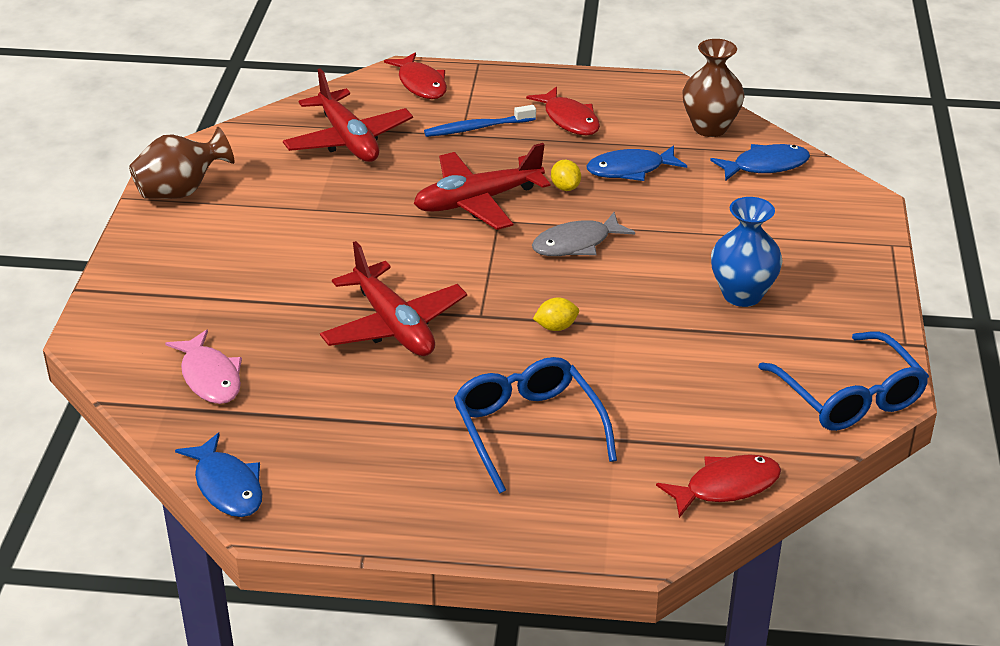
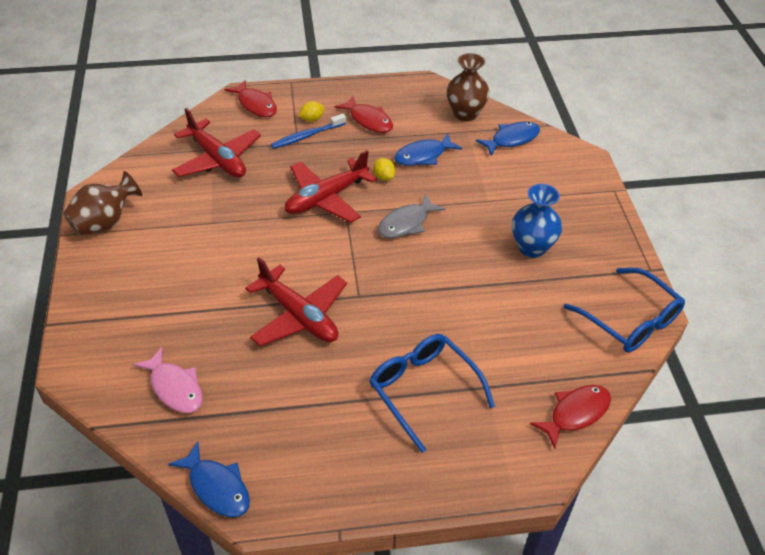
camera: 15 degrees left, 10 degrees up
(556, 327) = (415, 297): yellow lemon -> yellow lemon (312, 119)

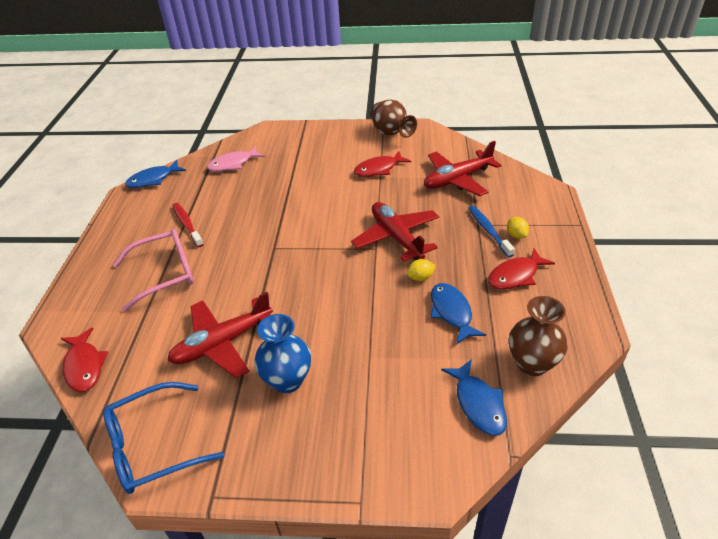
camera: 105 degrees right, 5 degrees down
(255, 104) = (538, 201): red fish -> red fish (378, 169)
(298, 316) = (267, 215): red plane -> red plane (222, 343)
(326, 399) = (187, 225): none -> red toothbrush
(406, 223) = (350, 286): grey fish -> none
(423, 390) = (165, 274): blue glasses -> pink glasses

